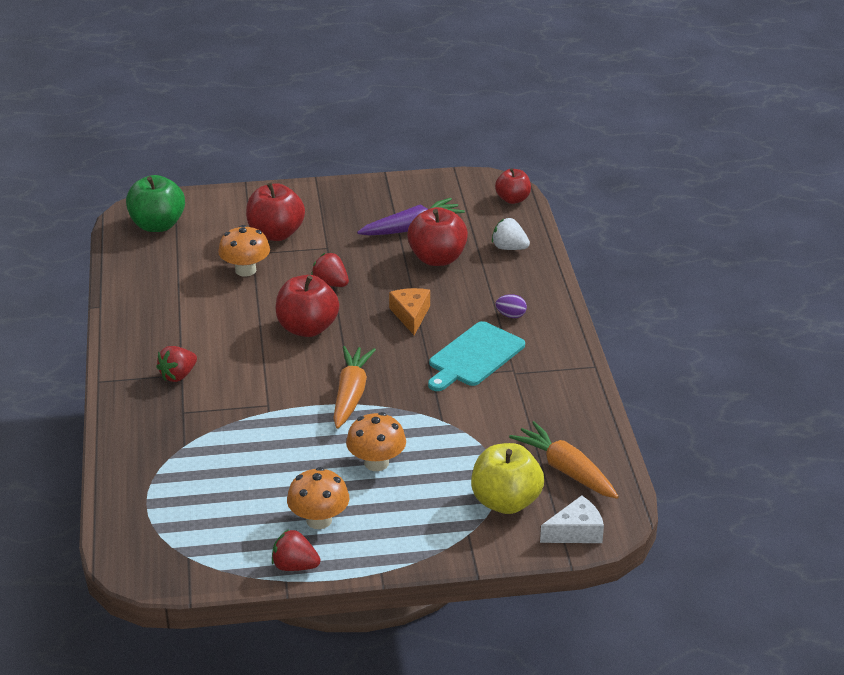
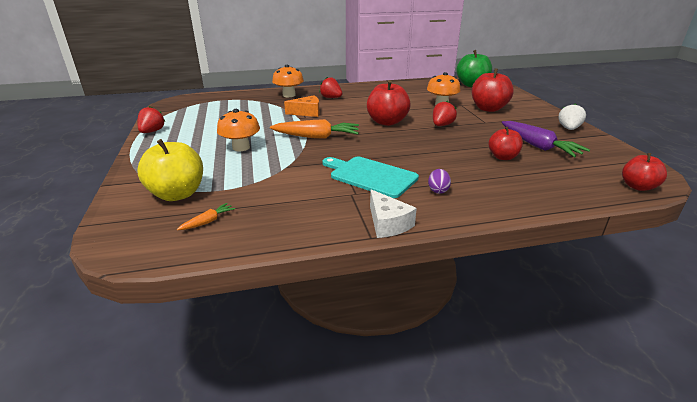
camera: 85 degrees right, 5 degrees down
(319, 520) = (190, 135): orange mushroom -> orange mushroom (289, 95)
(411, 315) = (417, 151): orange cheese -> orange cheese (307, 112)
(437, 258) = (502, 157): red apple -> red apple, size x0.63
(509, 248) = (548, 187): white strawberry -> white strawberry (568, 128)
(566, 470) = (208, 221): orange carrot -> orange carrot, size x0.47
(576, 532) = (120, 228): white cheese -> white cheese (388, 223)

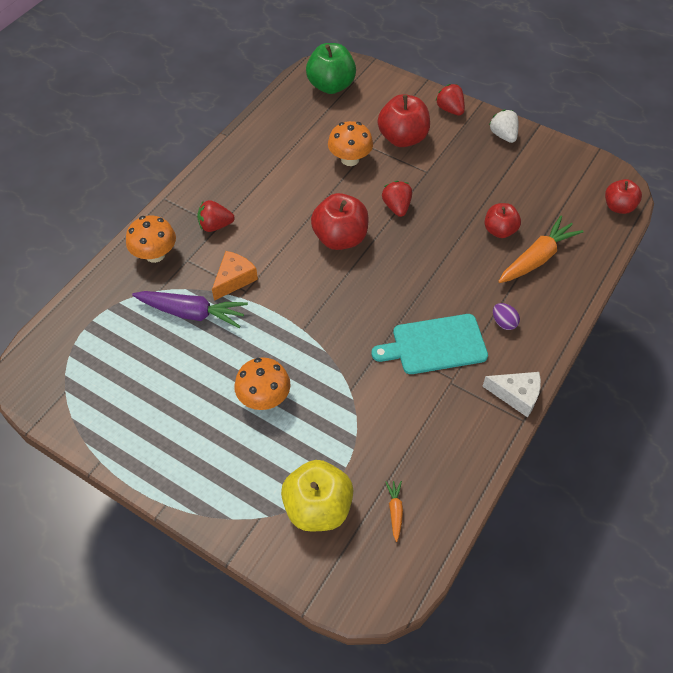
camera: 45 degrees left, 25 degrees up
(152, 131) = (118, 452): red strawberry -> red strawberry (450, 109)
(316, 137) = (310, 320): orange carrot -> orange carrot (537, 258)
(538, 146) = (508, 189): purple carrot -> purple carrot (192, 313)

